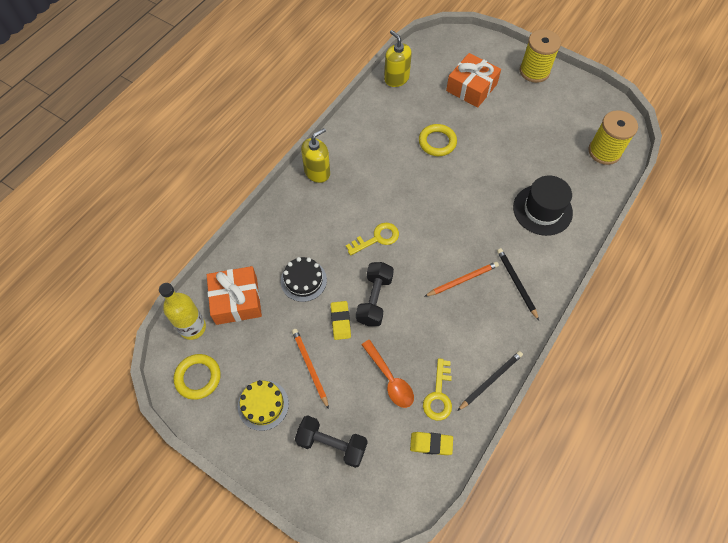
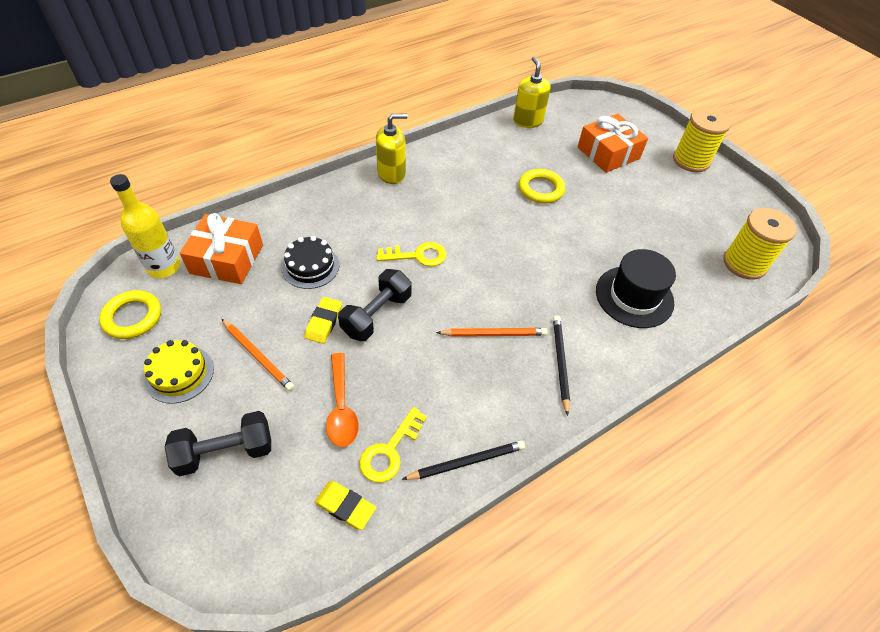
camera: 20 degrees right, 10 degrees down
(310, 367) = (258, 356): orange pencil -> orange pencil turned 135 degrees clockwise
(332, 444) = (225, 452): black dumbbell -> black dumbbell turned 60 degrees counterclockwise

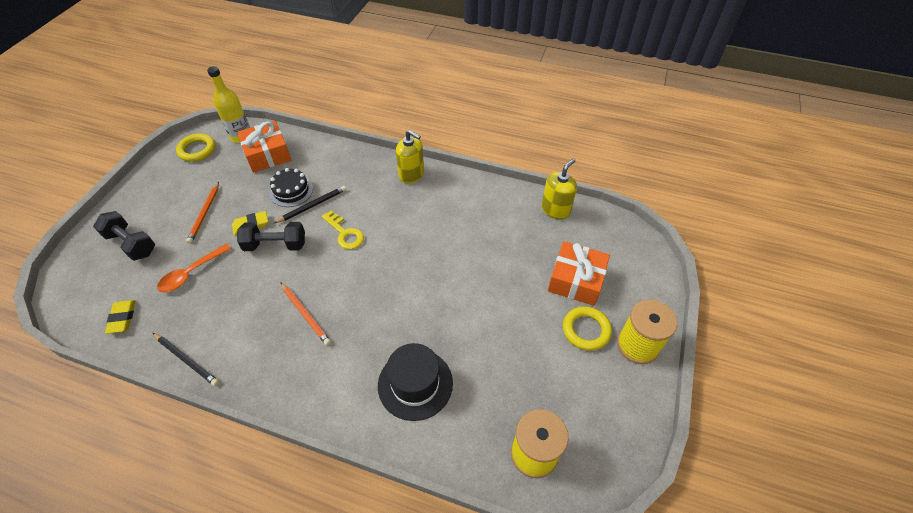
camera: 55 degrees right, 0 degrees up
(179, 374) = (171, 192): yellow cake -> none
(390, 451) = (173, 315): yellow key -> none
(541, 189) = (481, 261): yellow ring -> yellow ring (586, 330)
(560, 363) = (307, 368): black pencil -> black pencil (312, 205)

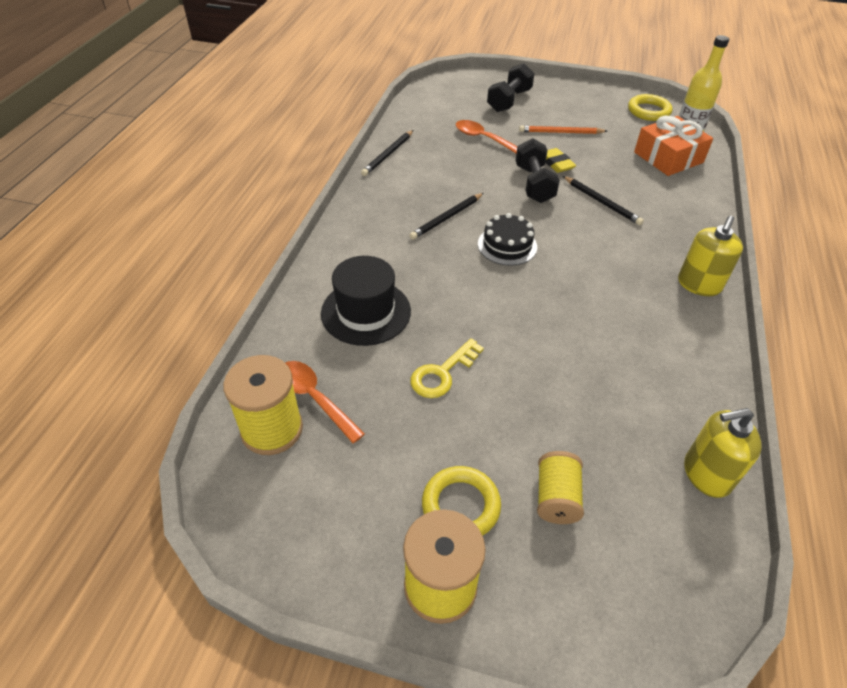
camera: 85 degrees right, 5 degrees down
(122, 318) = (427, 114): yellow eraser -> none
(291, 191) = (618, 183): black cake -> black cake (507, 245)
(305, 314) = (447, 218): orange pencil -> black pencil
(345, 233) = (568, 233): yellow key -> yellow key (442, 373)
(504, 422) = (314, 398): none -> orange spoon
(555, 209) = (706, 474): yellow soap dispenser -> yellow soap dispenser turned 135 degrees clockwise
(576, 280) = (556, 497): orange gift -> yellow spool

